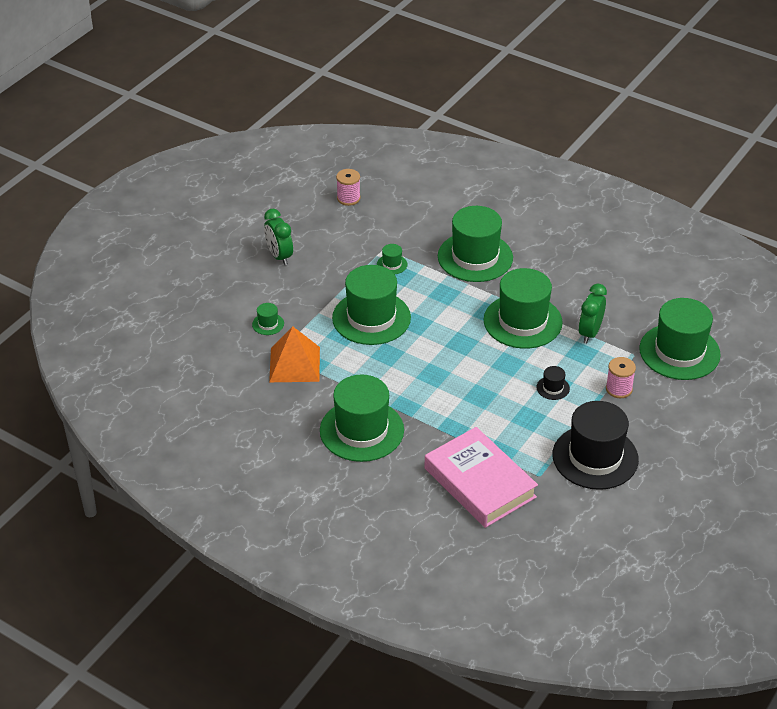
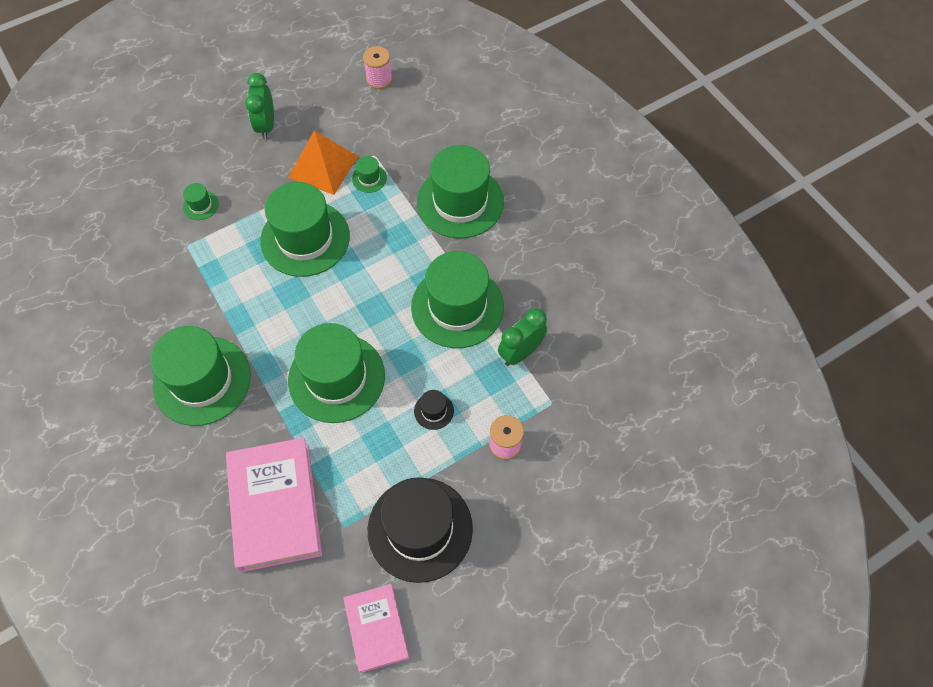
camera: 25 degrees right, 20 degrees up
(294, 364) = (193, 266): orange pyramid -> orange pyramid (323, 166)
(607, 522) = (376, 628): none -> pink book
(679, 352) = (606, 421): green hat -> green hat (336, 378)

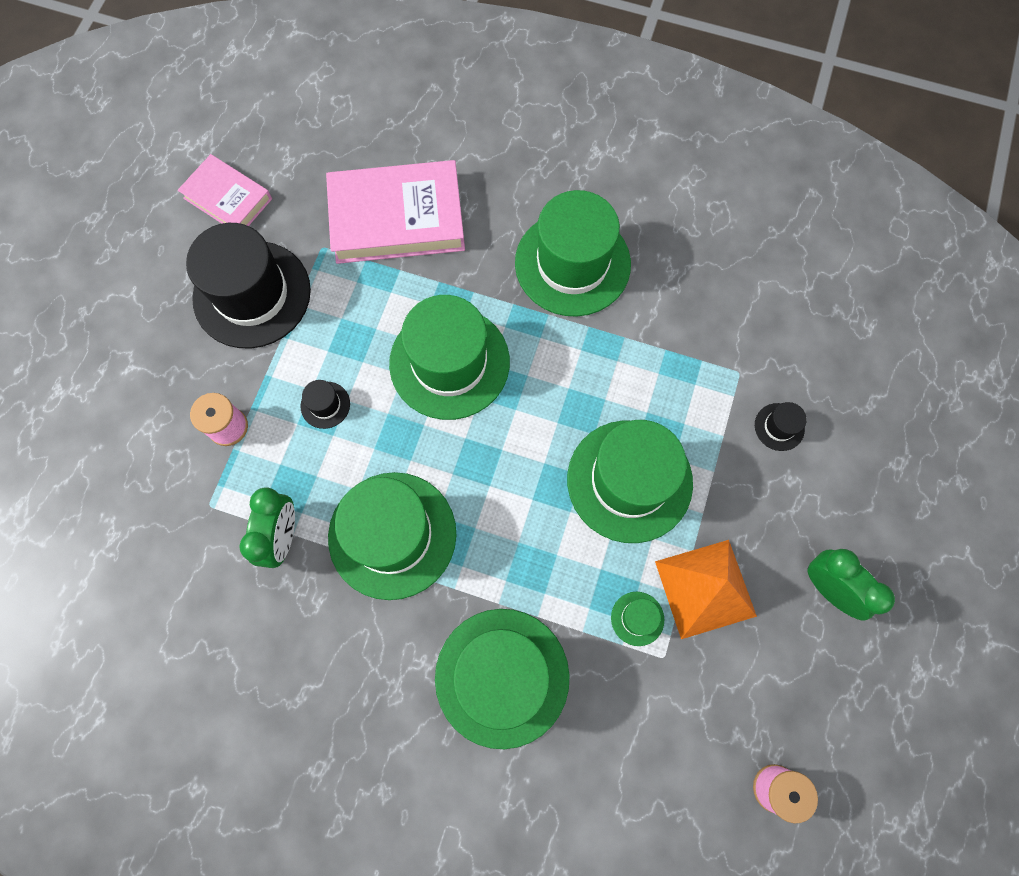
camera: 140 degrees right, 10 degrees up
(201, 205) = (779, 427): green hat -> black hat
(275, 506) = (397, 218): pink book -> pink book turned 45 degrees counterclockwise

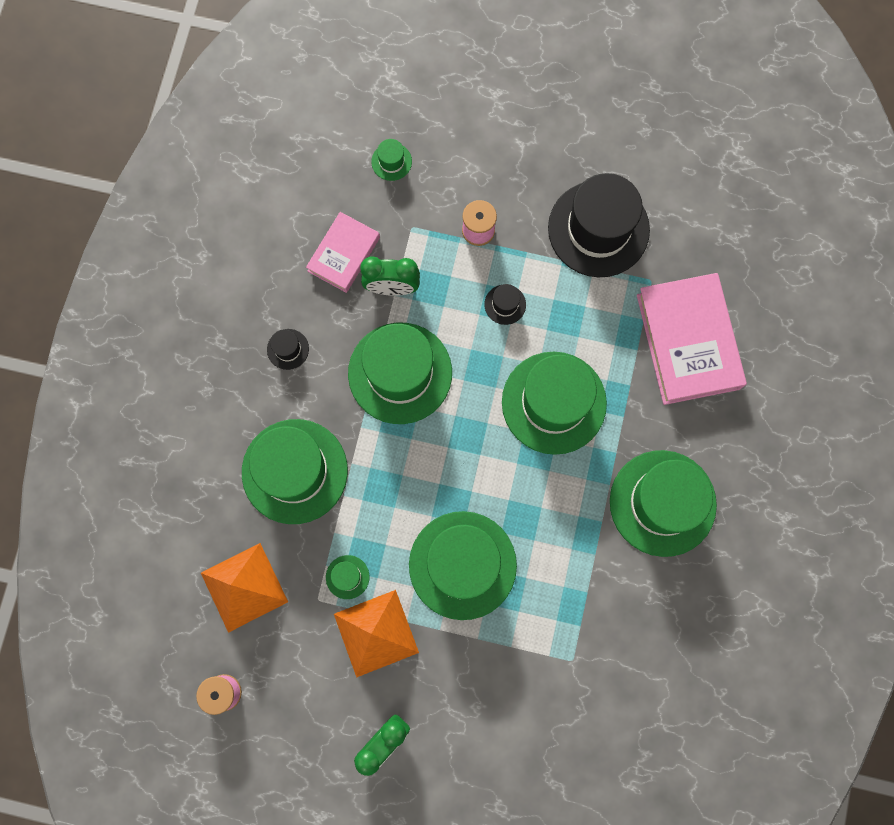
camera: 85 degrees right, 5 degrees up
(117, 524) = (391, 161): none -> green hat
(228, 198) = (688, 193): pink book -> pink book (344, 254)
(644, 753) = (244, 587): none -> orange pyramid
(779, 427) = (524, 697): black hat -> black hat (288, 349)

